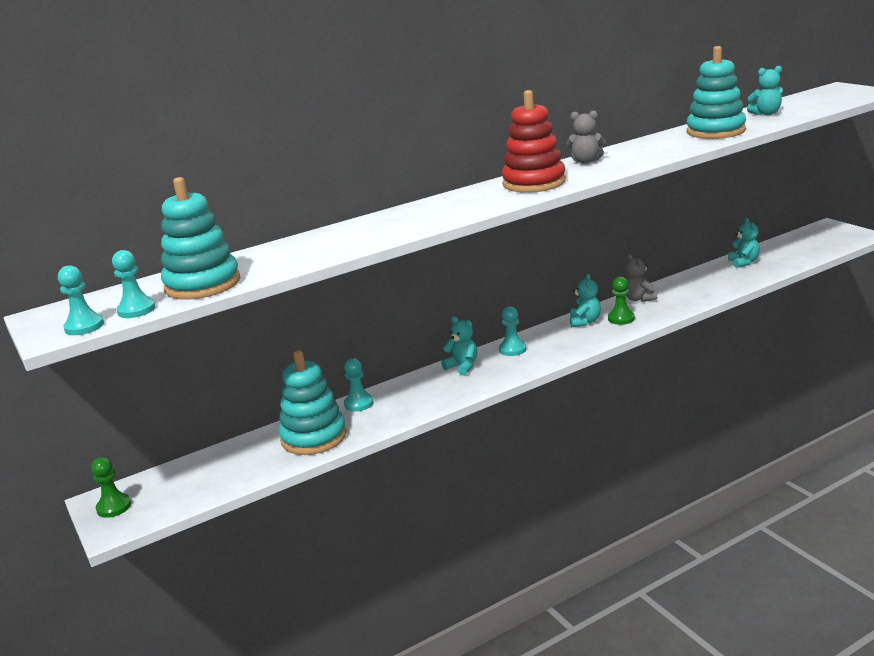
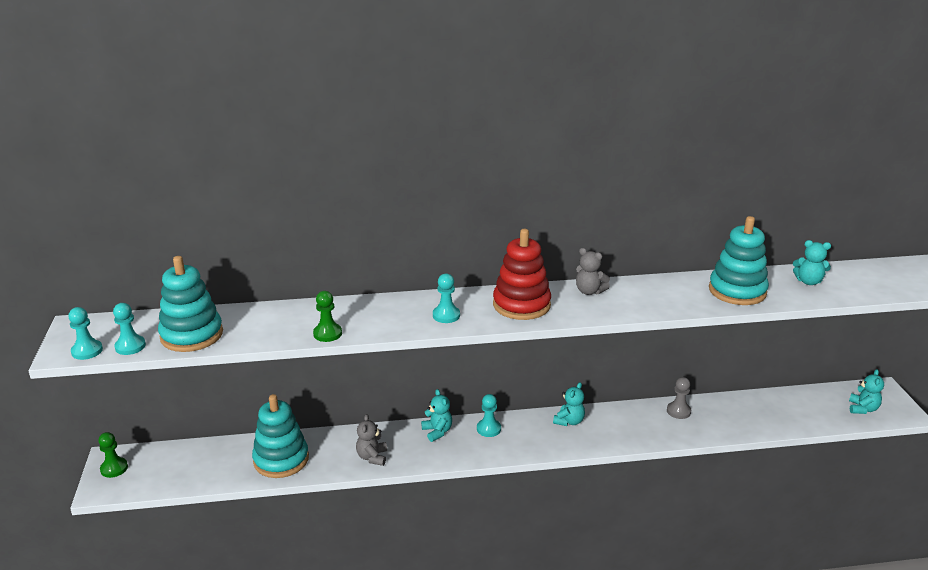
camera: 20 degrees right, 5 degrees up
(359, 403) = (335, 438): turquoise pawn -> turquoise pawn (446, 315)
(621, 319) = (601, 430): green pawn -> green pawn (327, 334)
(638, 299) = (634, 412): grey teddy bear -> grey teddy bear (372, 457)
(676, 287) = (678, 411): none -> grey pawn
(744, 262) = (762, 405): turquoise teddy bear -> turquoise teddy bear (862, 409)

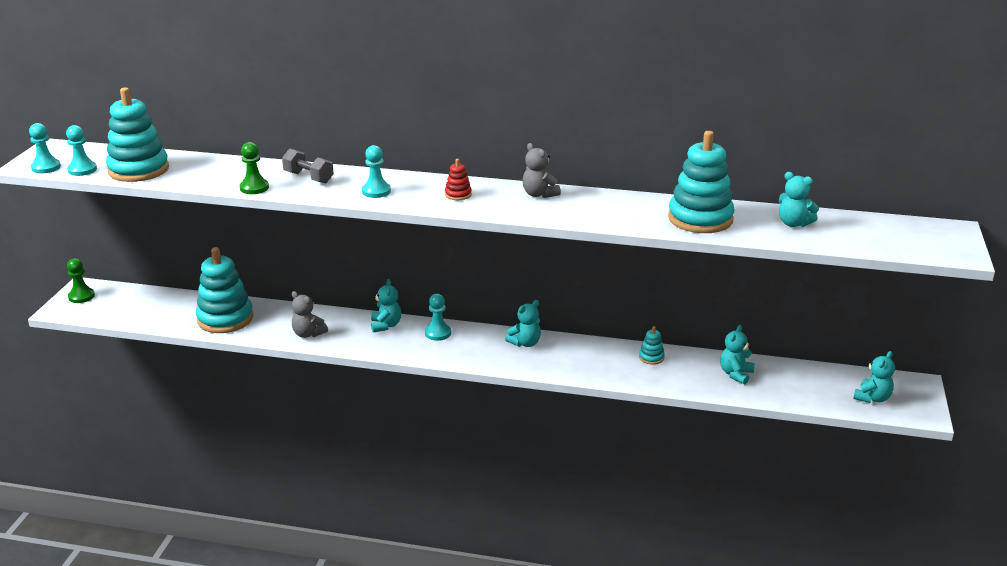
camera: 20 degrees right, 0 degrees up
(370, 312) = (308, 177): none -> grey dumbbell
(372, 457) = (308, 334): grey teddy bear -> grey teddy bear turned 75 degrees counterclockwise
(521, 305) = (458, 194): red stacking toy -> red stacking toy, size x0.43
(678, 411) = (651, 357): grey pawn -> turquoise stacking toy
(752, 411) = (735, 374): none -> turquoise teddy bear

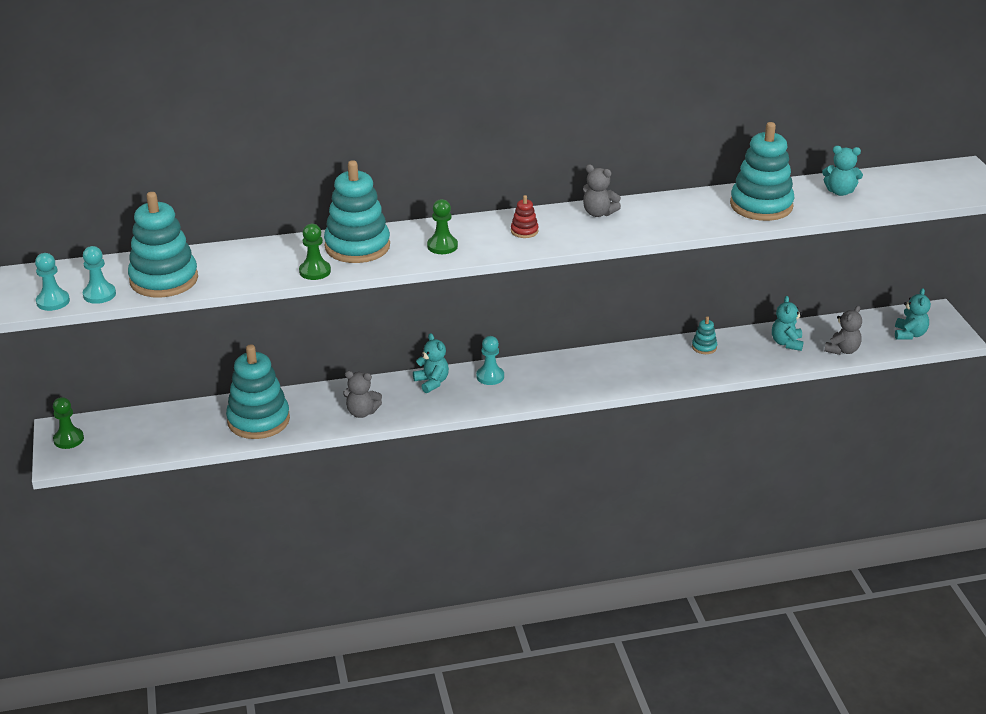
camera: 25 degrees left, 5 degrees up
(308, 177) = (357, 246): grey dumbbell -> turquoise stacking toy
(376, 191) = (442, 246): turquoise pawn -> green pawn
(525, 343) = (581, 364): turquoise teddy bear -> none
(788, 394) = (842, 350): none -> grey teddy bear

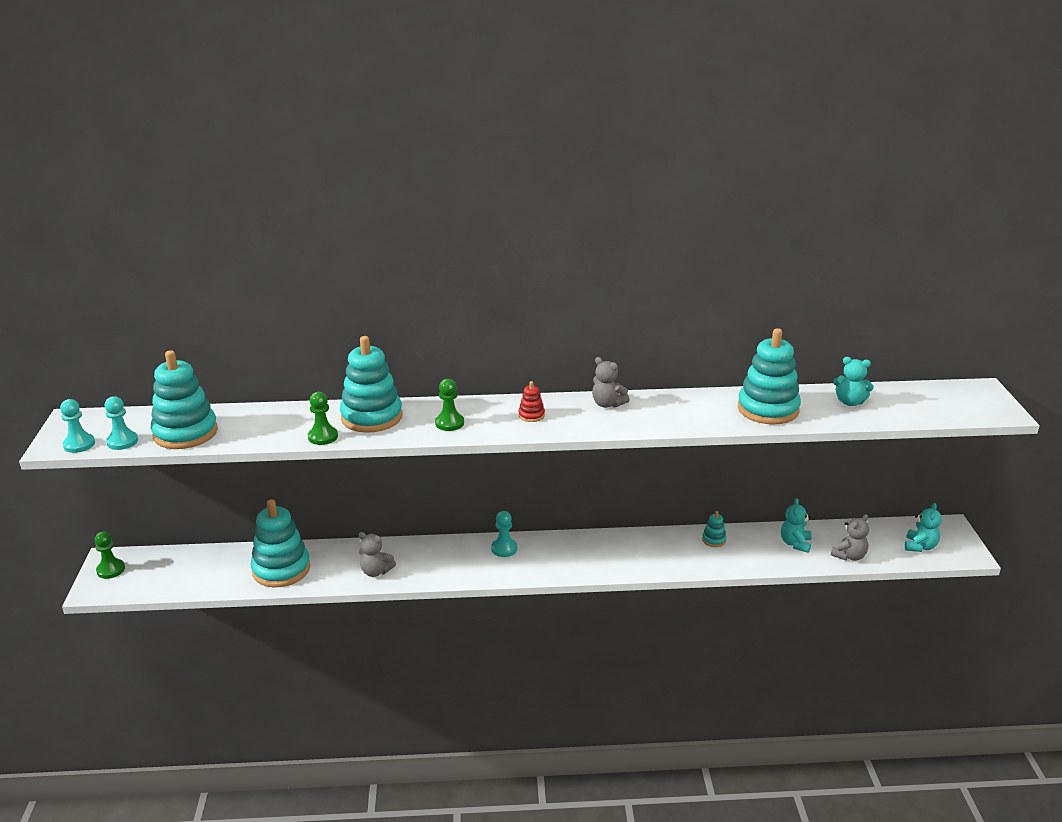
camera: 10 degrees right, 5 degrees down
(432, 382) = (449, 549): turquoise teddy bear -> none

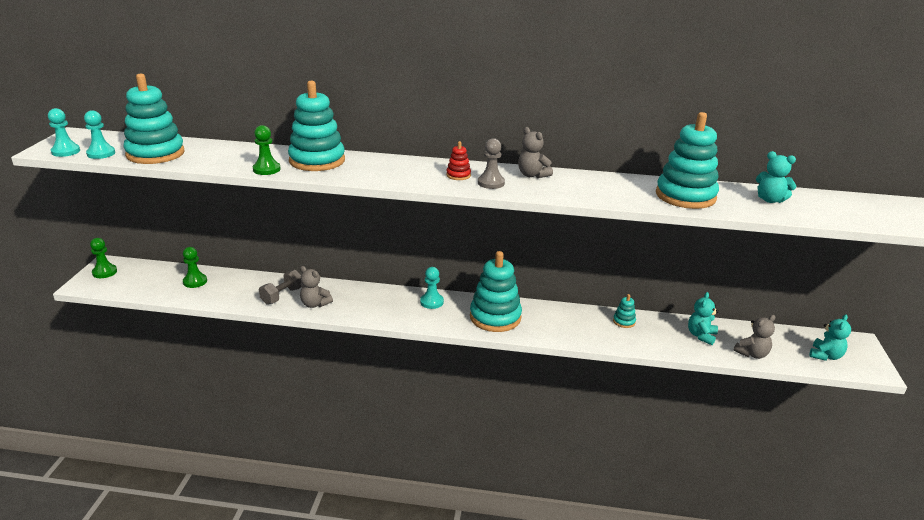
camera: 10 degrees right, 0 degrees up
(281, 569) = (238, 291): turquoise stacking toy -> turquoise stacking toy (495, 317)
(334, 567) = (282, 296): none -> grey dumbbell
(449, 423) = (382, 172): green pawn -> green pawn (195, 281)
(569, 420) = (491, 183): none -> grey pawn

